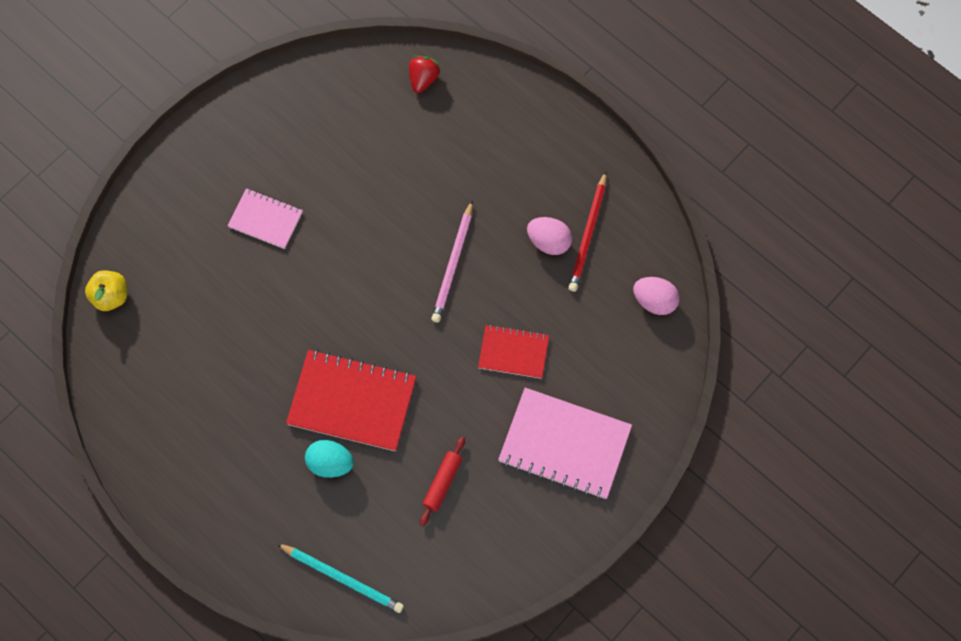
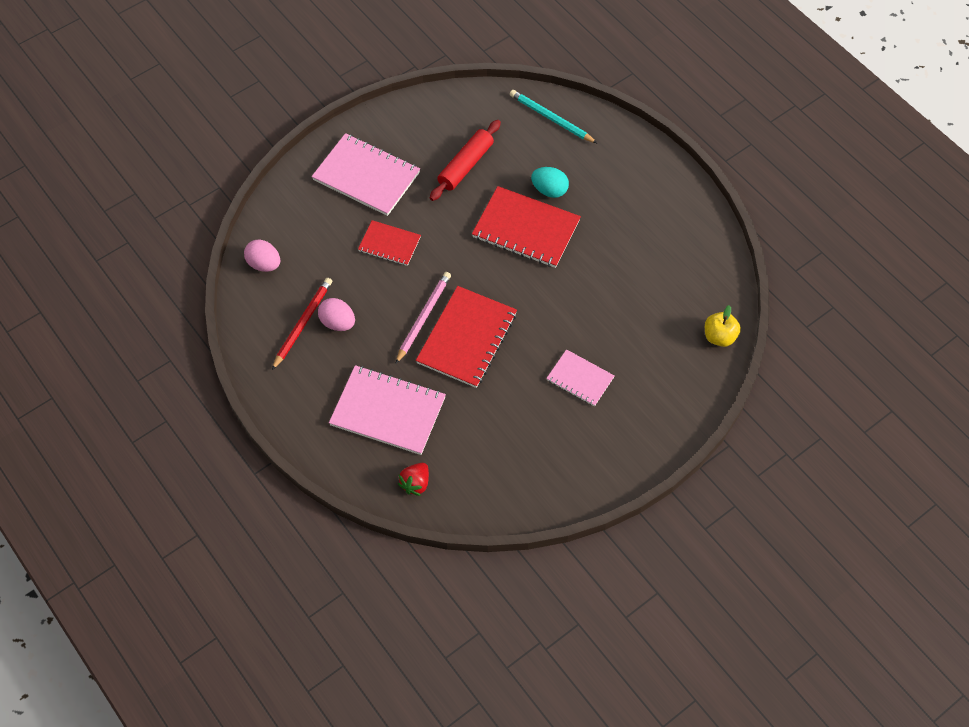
camera: 170 degrees left, 10 degrees down
(399, 247) = (467, 338): none -> red notebook
(442, 482) = (465, 165): red rolling pin -> red rolling pin, size x1.55
(469, 149) = (388, 411): none -> pink notebook

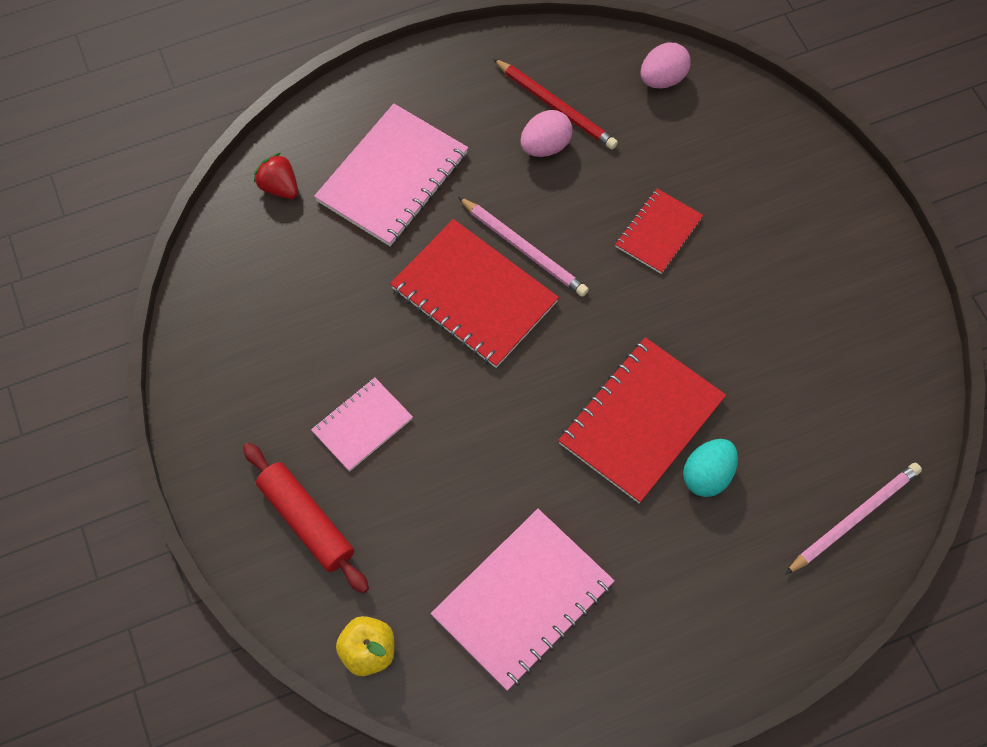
camera: 105 degrees right, 5 degrees up
(366, 176) = (787, 227): pink notebook -> pink notebook (523, 600)
(465, 165) = (781, 365): red rolling pin -> red rolling pin (307, 521)
(551, 118) = (854, 518): turquoise pencil -> pink pencil

